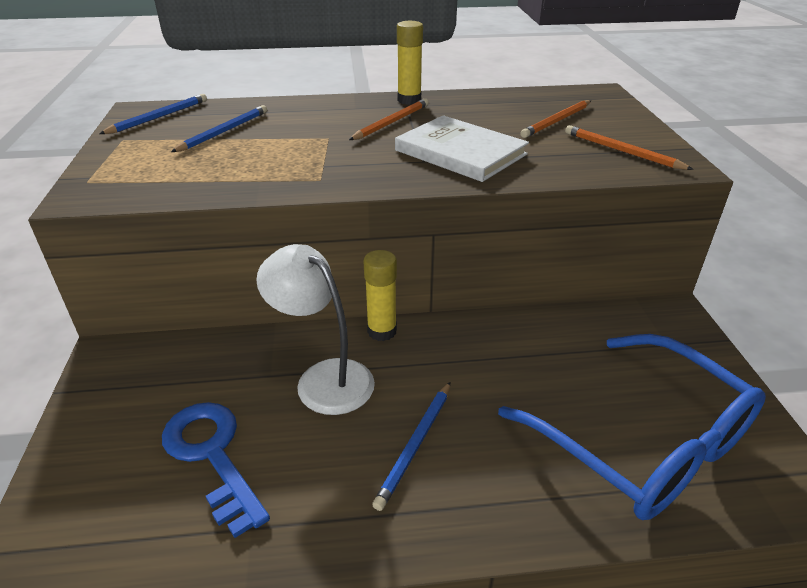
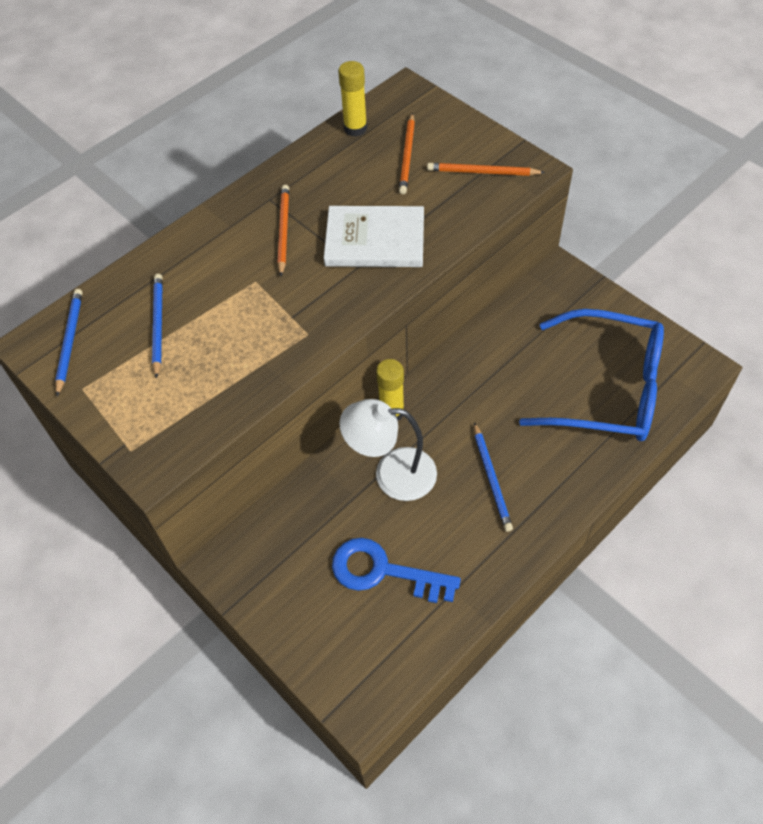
camera: 35 degrees left, 20 degrees up
(409, 100) = (263, 189): yellow glue stick -> yellow glue stick (355, 128)

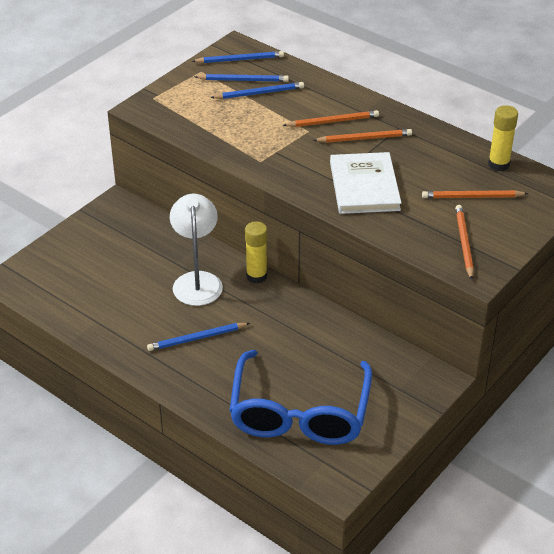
camera: 80 degrees right, 15 degrees down
(121, 340) = (243, 80): none -> blue pencil
(241, 256) = (333, 121): none -> orange pencil
(384, 571) = (112, 283): blue key -> none

